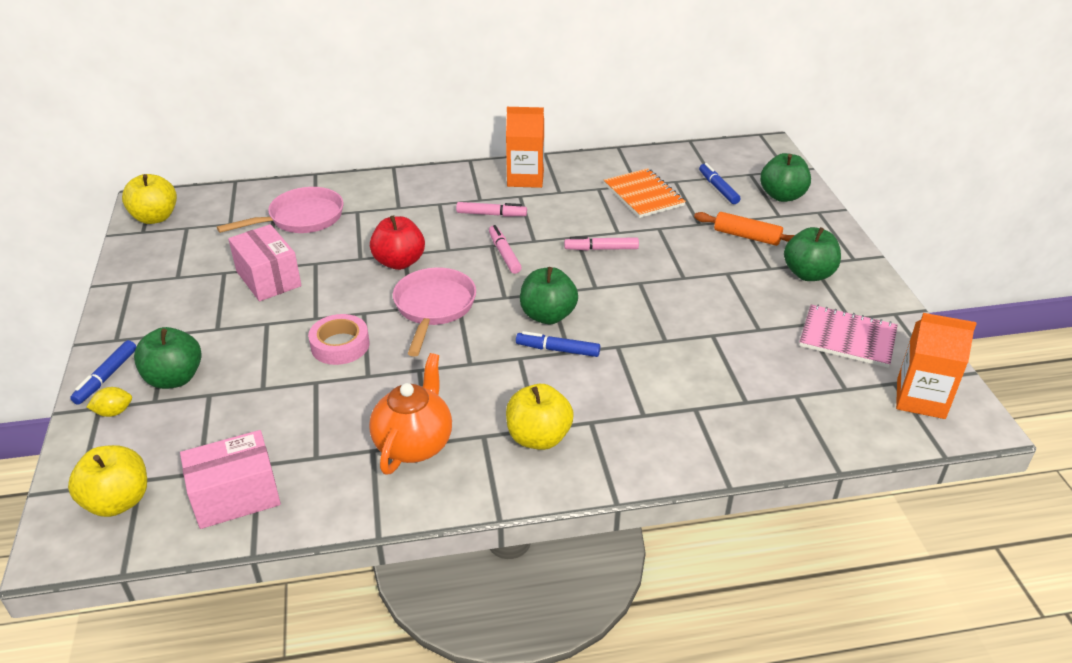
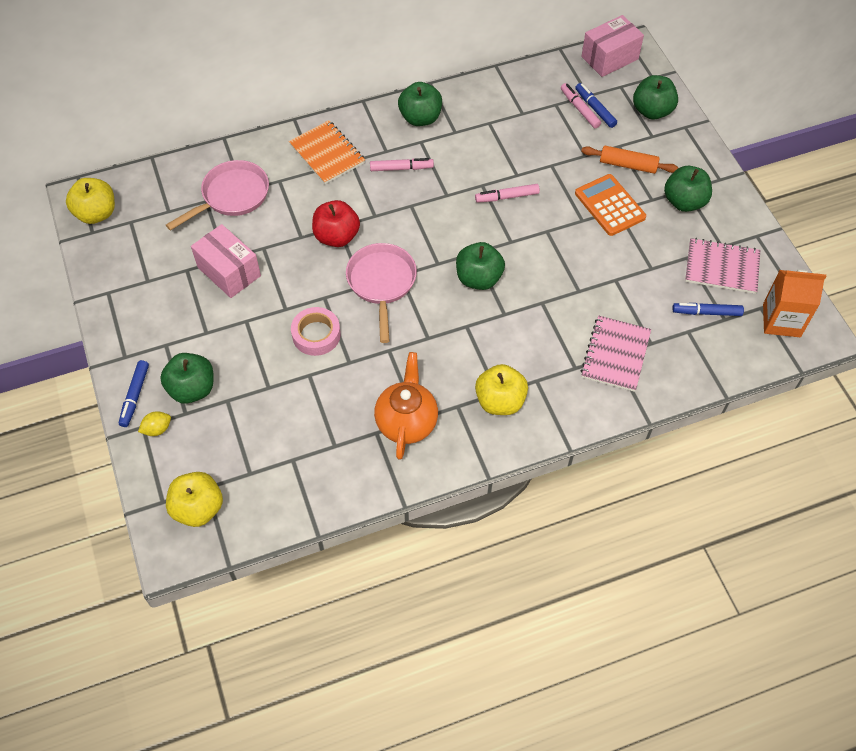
camera: 10 degrees left, 20 degrees up
(236, 496) = (286, 490): pink box -> pink box (609, 58)
(504, 254) = (425, 214): pink marker -> pink marker (579, 109)
(525, 178) = (420, 118): orange carton -> green apple
(557, 350) = (495, 313): blue marker -> blue marker (706, 312)
(643, 195) = (530, 126): orange notebook -> orange notebook (327, 154)
(698, 408) = (615, 354): none -> pink notebook
(719, 268) = (610, 205): none -> orange calculator

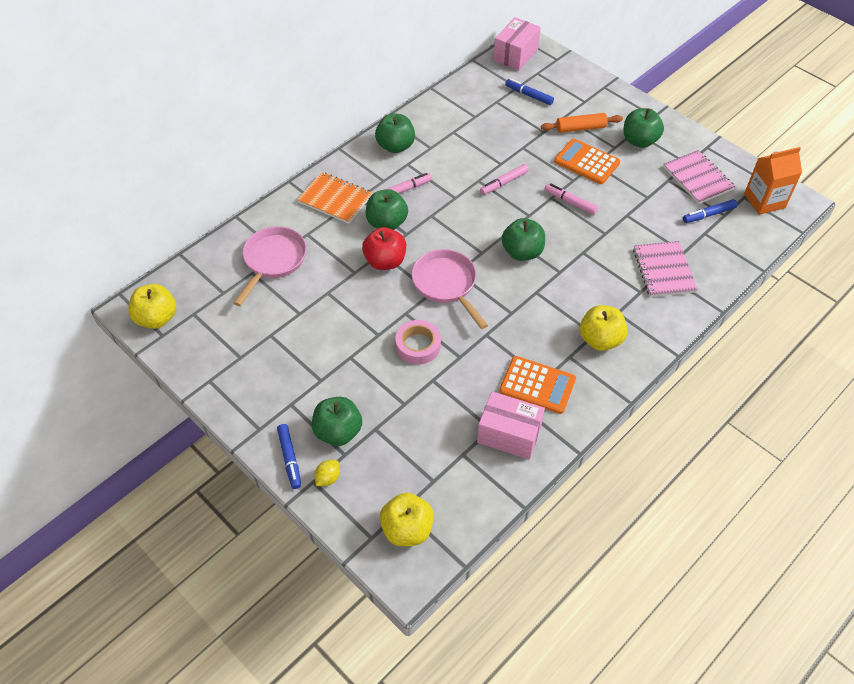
camera: 25 degrees left, 5 degrees down
(229, 271) = (309, 323): pink box -> pink box (509, 434)
(406, 422) = (537, 385): orange teapot -> orange calculator
(579, 109) = (517, 99): pink marker -> pink marker (570, 202)
(652, 111) = (572, 83): green apple -> green apple (387, 223)
(722, 267) = (697, 178): pink notebook -> pink notebook turned 75 degrees clockwise

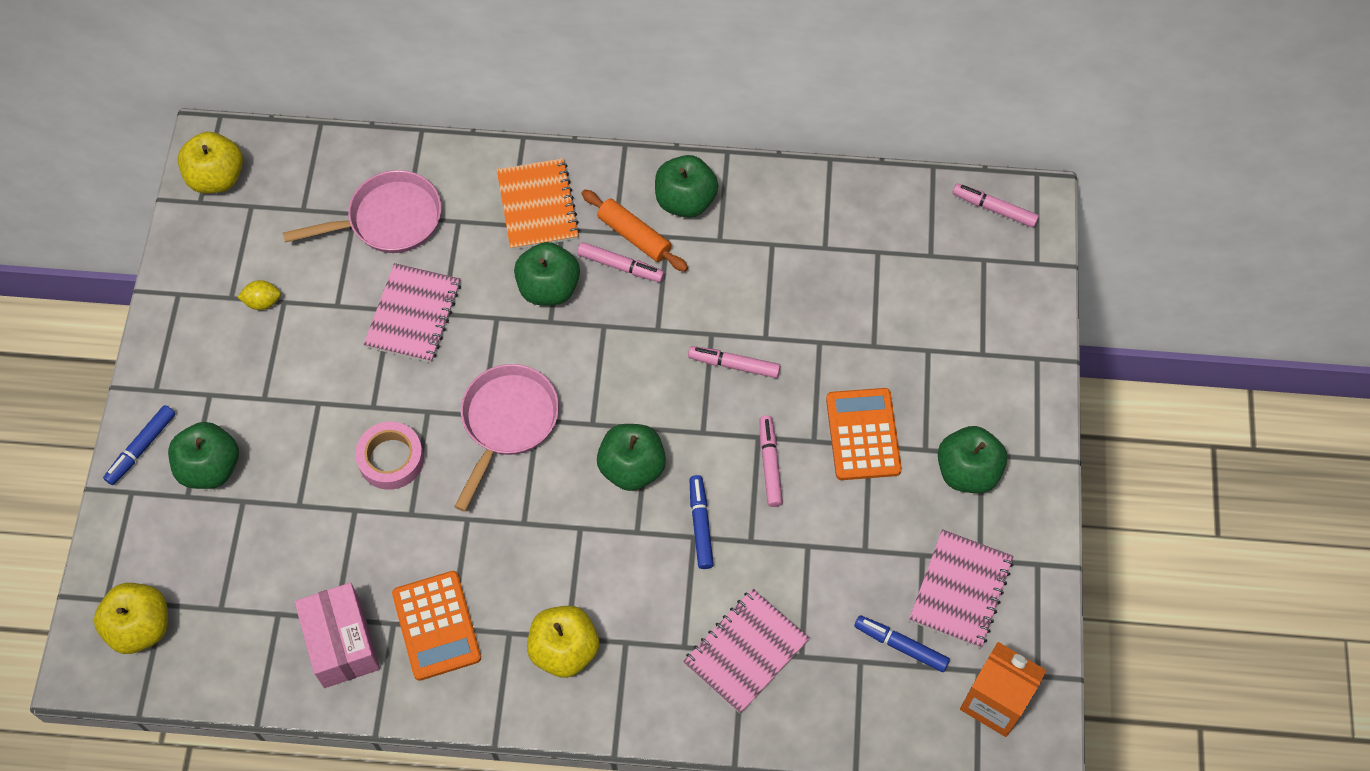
camera: 50 degrees right, 10 degrees up
(328, 478) = (145, 503): yellow lemon -> yellow lemon (262, 302)
(341, 285) = (413, 315): none -> pink notebook
(385, 261) = (487, 332): red apple -> none
(515, 55) = (994, 209): pink box -> pink marker
(529, 95) = (927, 280): blue marker -> blue marker (700, 525)
(580, 128) = (923, 384): orange rolling pin -> orange rolling pin (634, 236)

